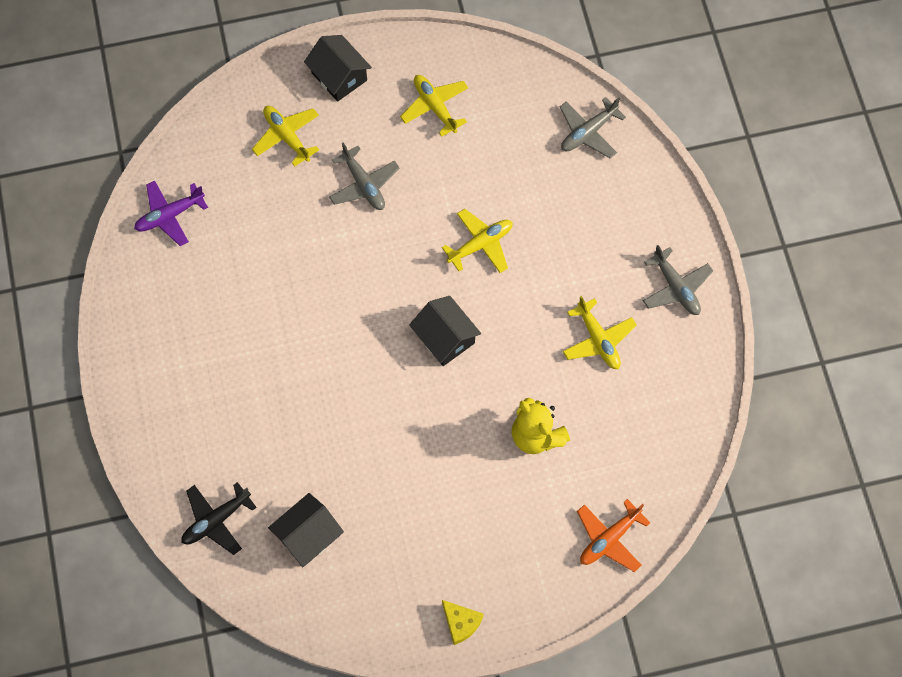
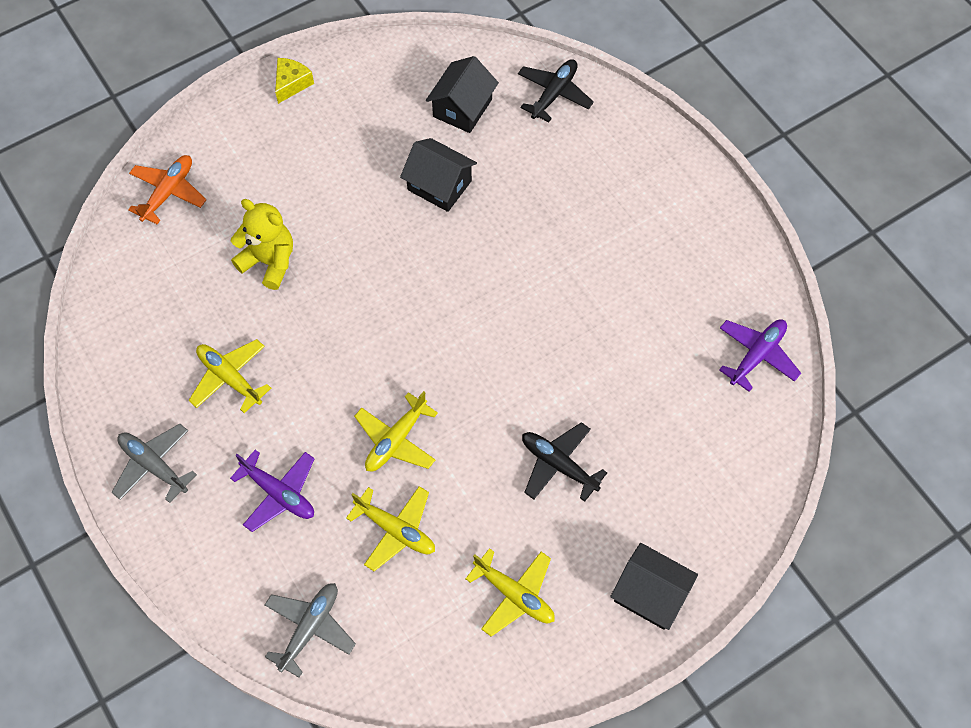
camera: 160 degrees right, 5 degrees down
(287, 136) = (675, 492): yellow plane -> yellow plane (395, 530)
(363, 184) = (559, 465): grey plane -> black plane
(445, 338) = (399, 325): black house -> black house (439, 185)
(461, 623) = (291, 84): yellow cheese -> yellow cheese turned 90 degrees clockwise
(584, 234) = (279, 493): none -> purple plane

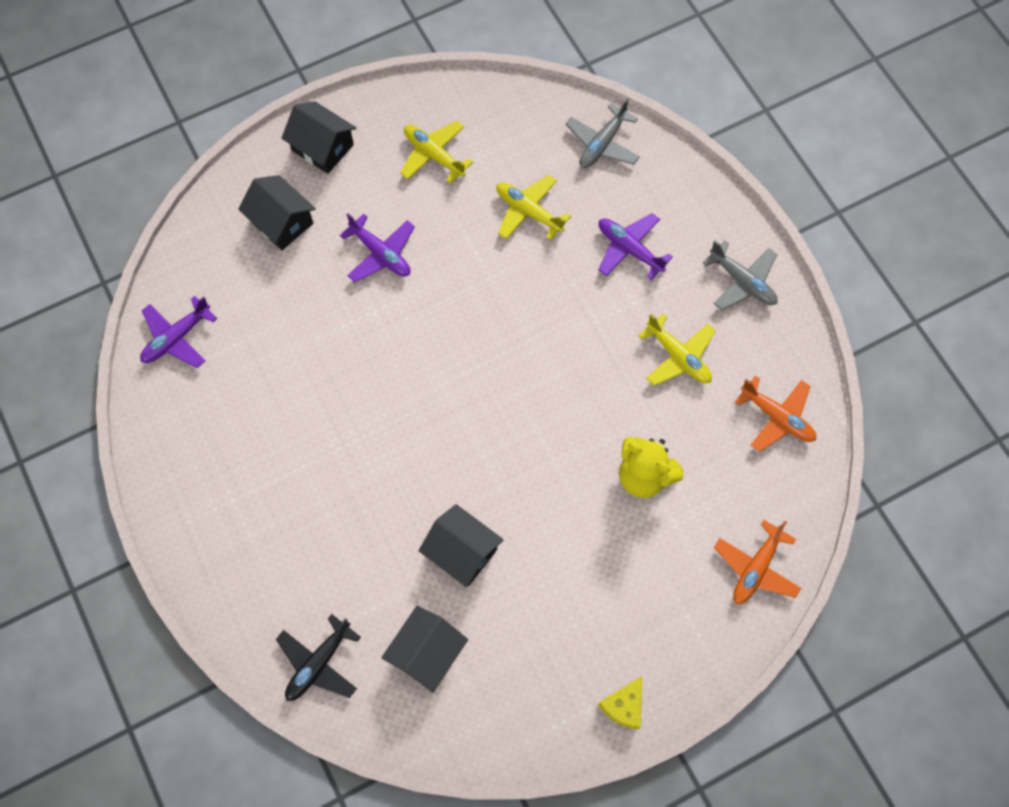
camera: 175 degrees left, 5 degrees up
(133, 325) = (777, 417): none -> orange plane
(396, 440) = (524, 287): yellow plane -> none
(559, 465) = (380, 254): black plane -> purple plane
(677, 493) = (281, 222): none -> black house

